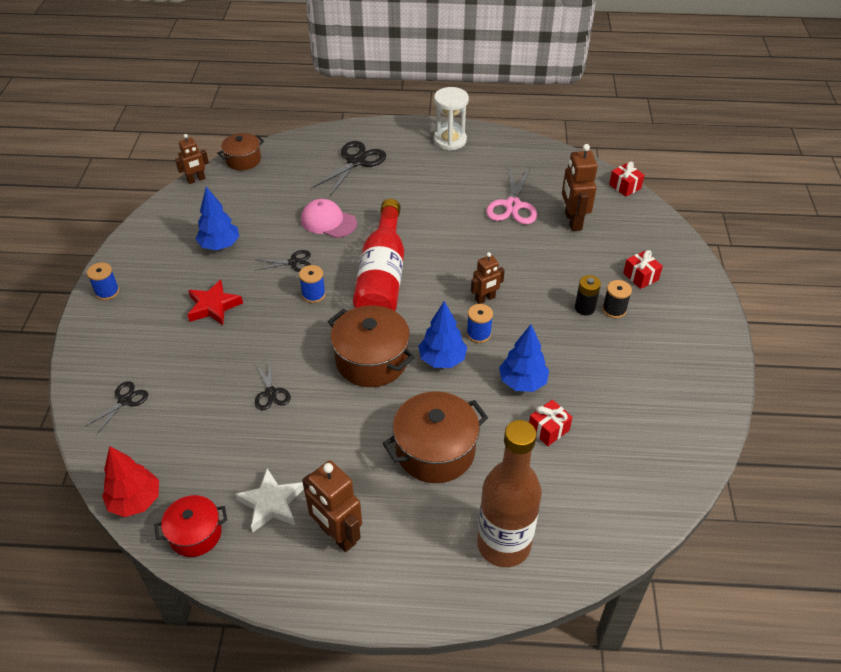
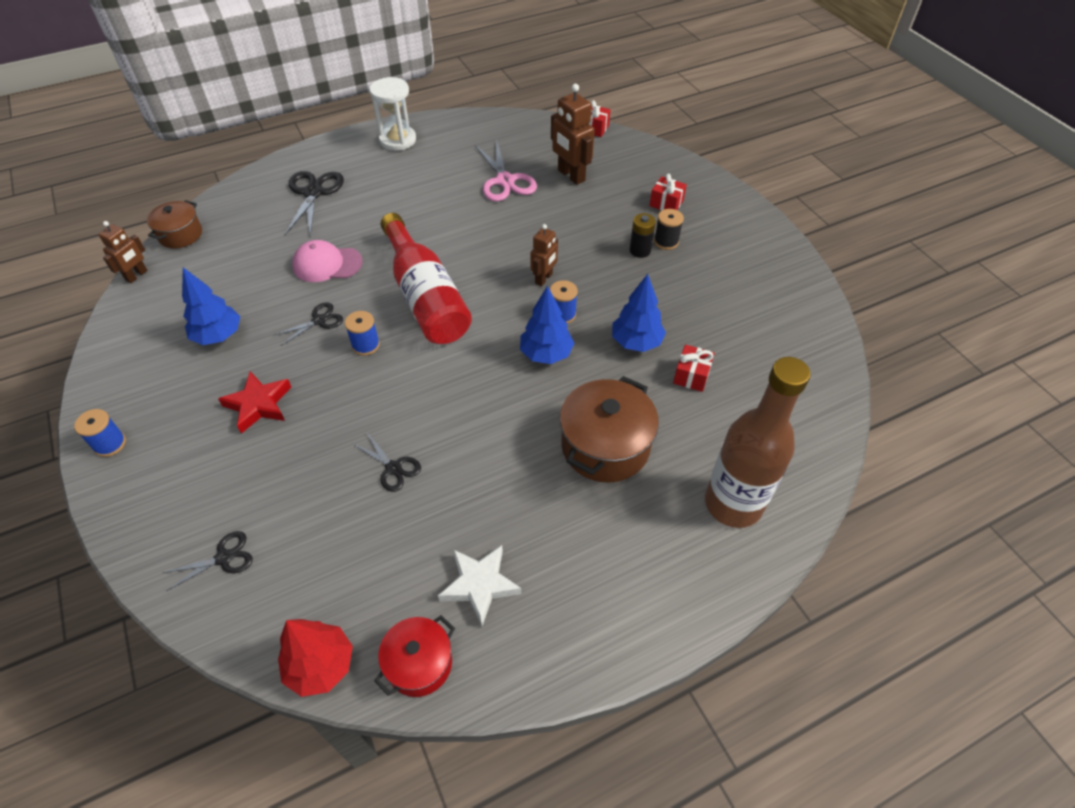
camera: 30 degrees left, 5 degrees up
(125, 400) = (224, 558): black scissors -> black scissors turned 60 degrees clockwise
(337, 535) = (572, 580): brown robot -> none
(371, 360) = (476, 386): brown pot -> none

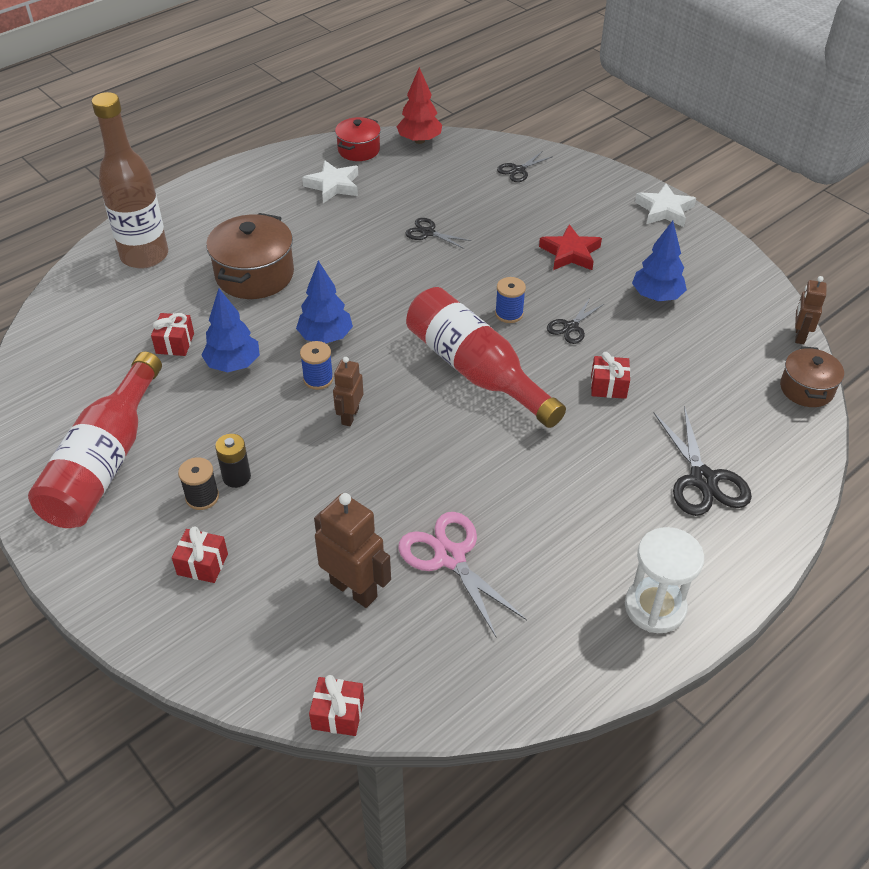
camera: 165 degrees right, 5 degrees down
(110, 444) = (664, 210): blue spool -> white star
(327, 264) = (608, 386): pink cap -> red gift
(743, 279) = (105, 462): none -> red bottle

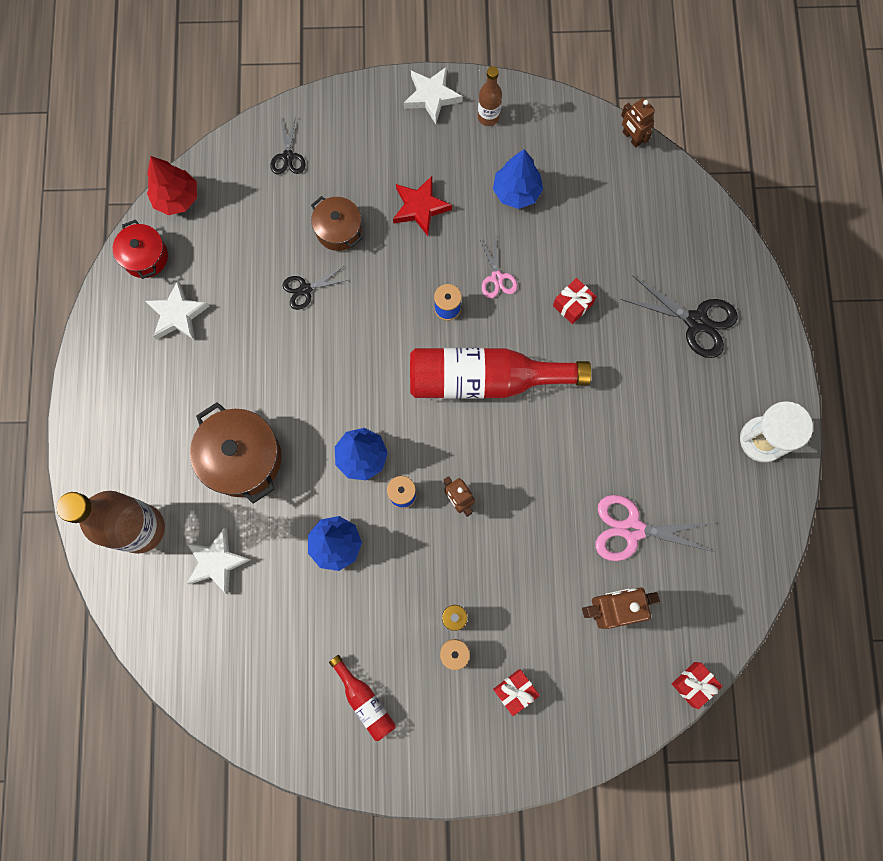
camera: 50 degrees left, 30 degrees up
(105, 462) = (365, 700): red bottle -> red bottle, size x0.48
(154, 307) = (217, 562): none -> white star
(175, 343) = (274, 572): red gift -> none
(571, 327) = (497, 278): black scissors -> pink scissors
(693, 247) = (488, 117): none -> brown bottle
(806, 389) = (678, 183): brown pot -> brown pot (338, 230)

